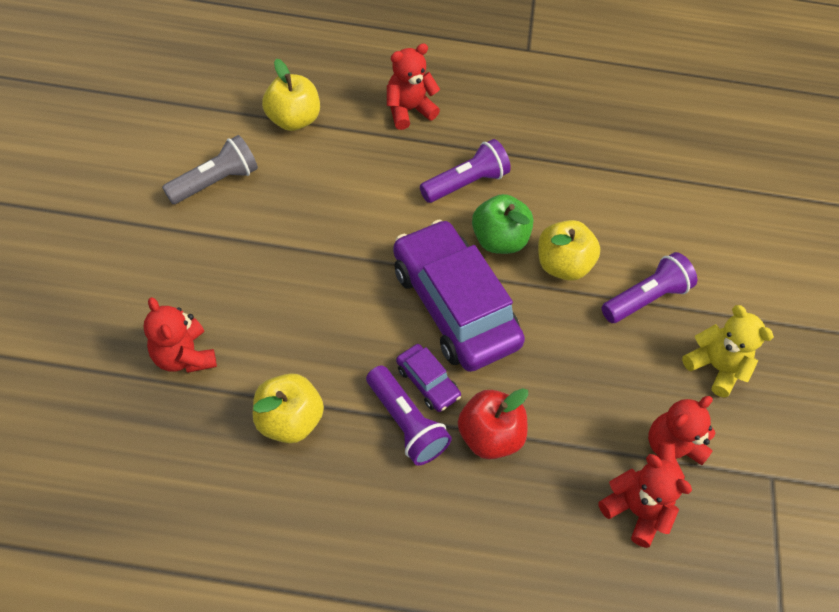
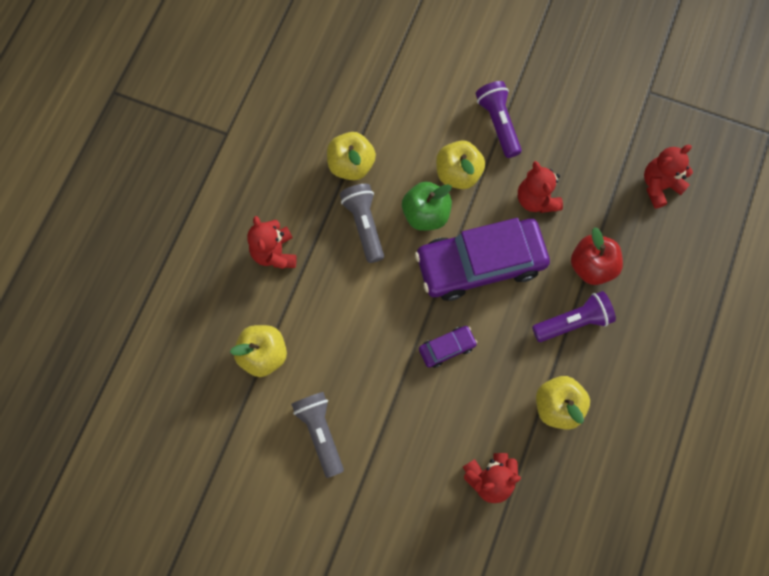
camera: 70 degrees left, 15 degrees up
(427, 382) = (542, 299): purple car -> purple car (447, 348)
(466, 183) = (364, 225): purple flashlight -> grey flashlight
(533, 160) = (351, 165): none -> yellow apple
(670, 452) = (622, 149): red teddy bear -> red teddy bear (536, 199)
(715, 367) = (562, 96): yellow teddy bear -> none

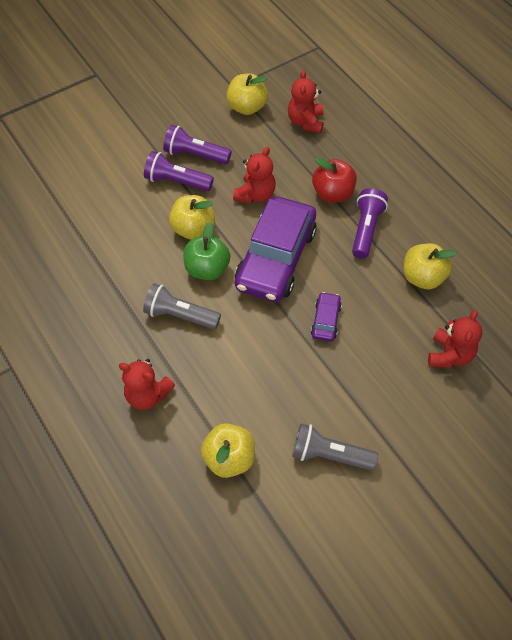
camera: 55 degrees left, 15 degrees down
(351, 165) = (122, 294): yellow apple -> yellow apple (247, 107)
(536, 199) = (255, 195): red teddy bear -> red teddy bear turned 75 degrees counterclockwise
(540, 117) = (195, 154): none -> purple flashlight

